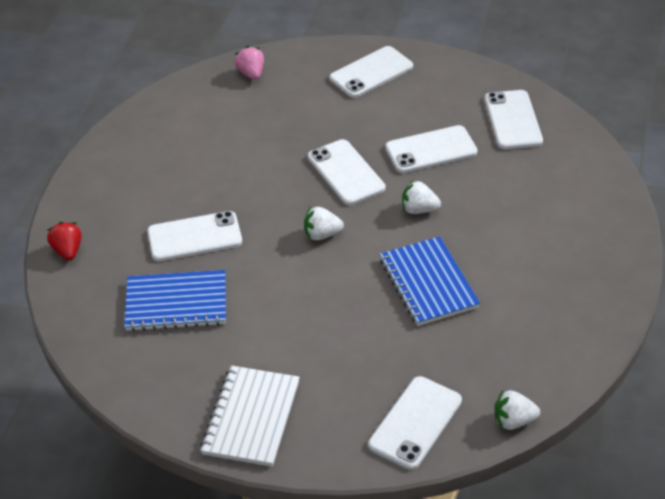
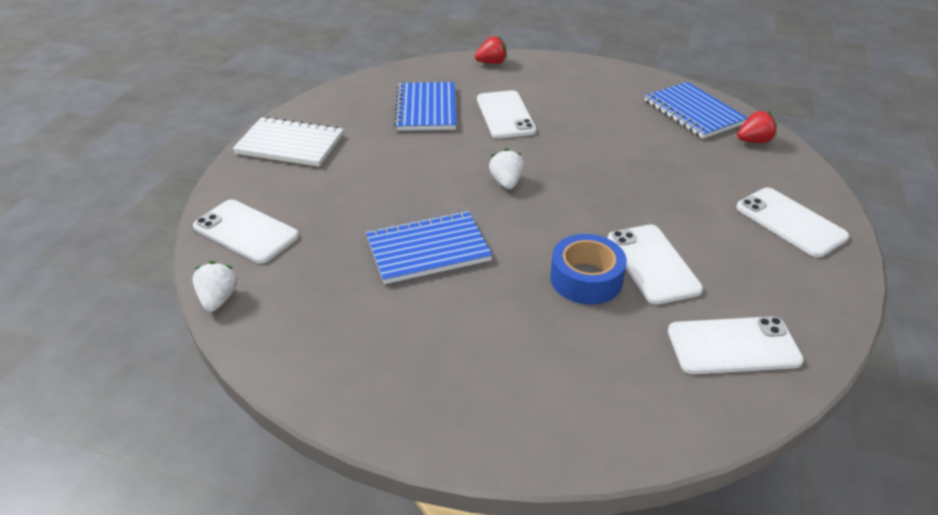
camera: 90 degrees right, 5 degrees down
(198, 103) = (693, 112): none -> blue notebook
(251, 73) = (754, 141): pink strawberry -> red strawberry
(346, 173) = (602, 199): white phone -> none
(419, 209) = (545, 249): white strawberry -> none
(454, 187) = (586, 279): none -> blue tape

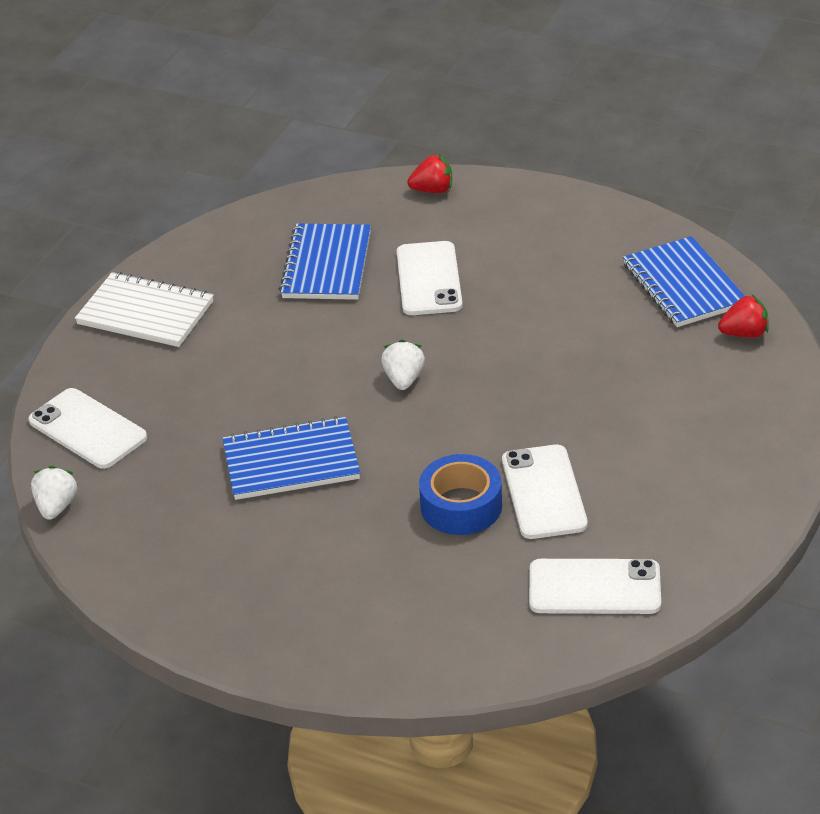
camera: 10 degrees right, 0 degrees up
(790, 222) = (732, 449): white phone -> none

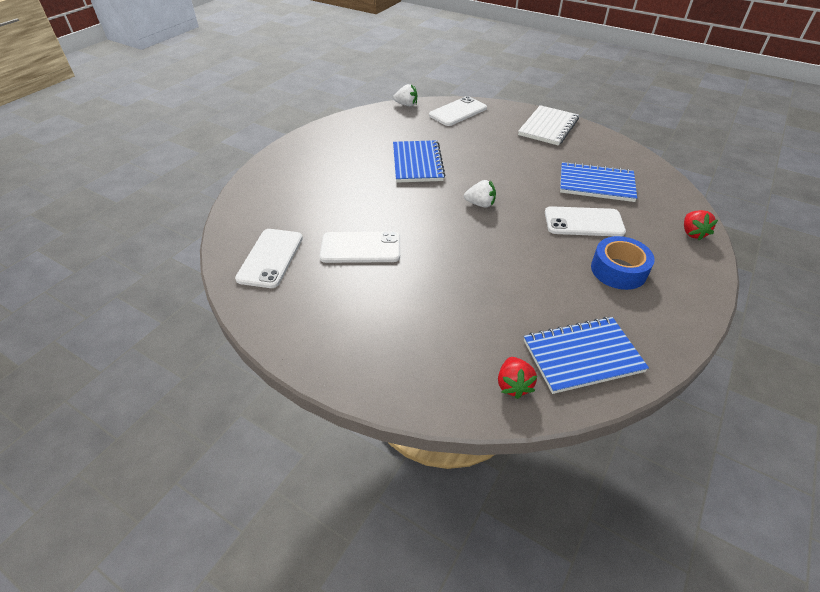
camera: 95 degrees right, 5 degrees up
(461, 506) = (361, 215): blue tape -> blue tape (618, 270)

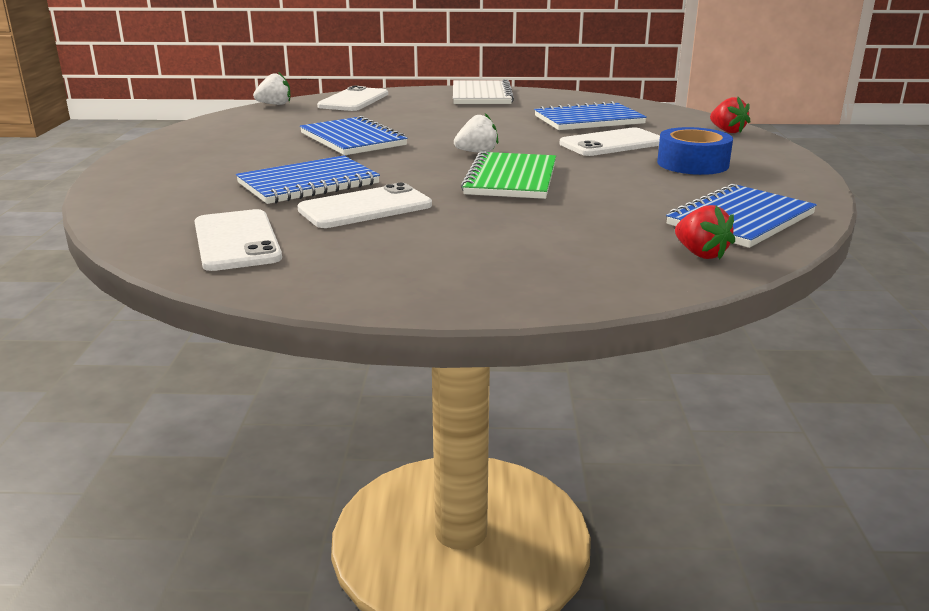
camera: 30 degrees left, 20 degrees down
(352, 209) = (308, 183): none -> blue notebook
(473, 245) = (511, 179): none -> green notebook

